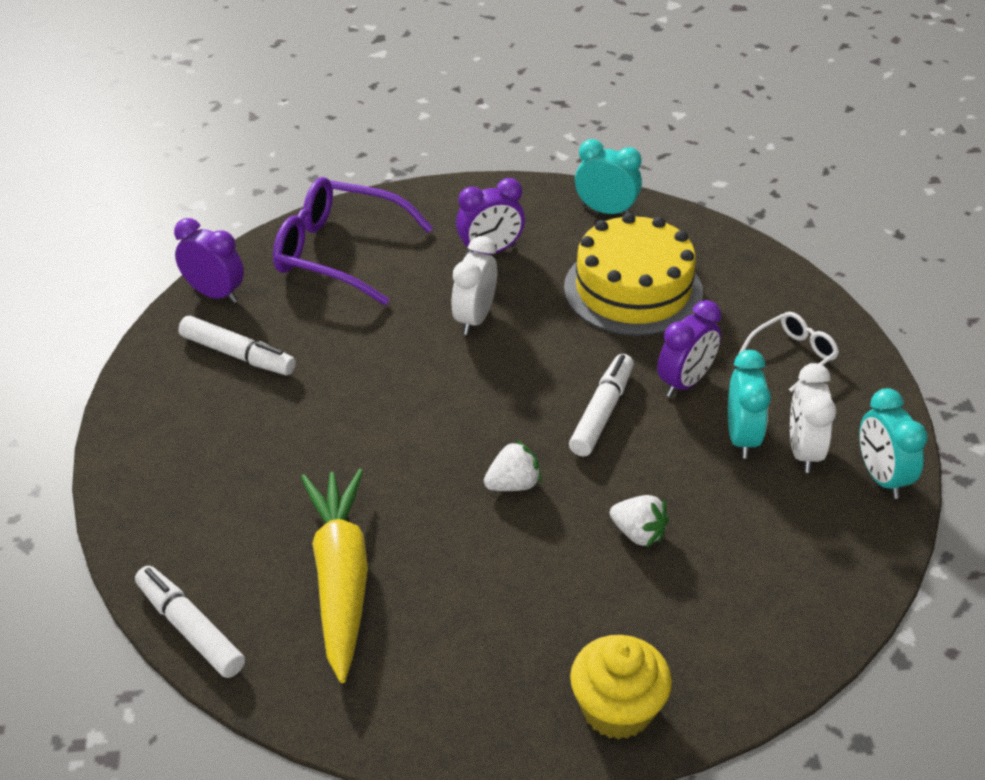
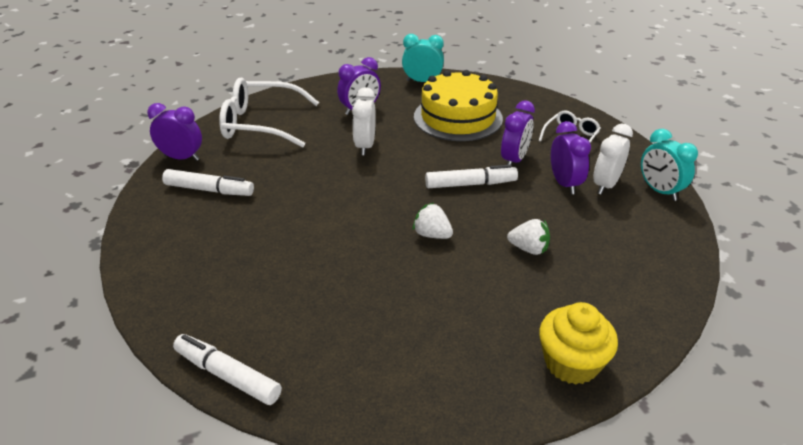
camera: 15 degrees left, 5 degrees down
(339, 253) = (261, 124): purple glasses -> white glasses
(340, 579) = (334, 317): yellow carrot -> none
(513, 484) = (432, 234): white strawberry -> white strawberry turned 105 degrees counterclockwise
(602, 412) = (470, 184): white marker -> white marker turned 75 degrees clockwise
(741, 438) = (564, 184): turquoise clock -> purple clock
(803, 451) = (605, 185): white clock -> white clock turned 45 degrees clockwise

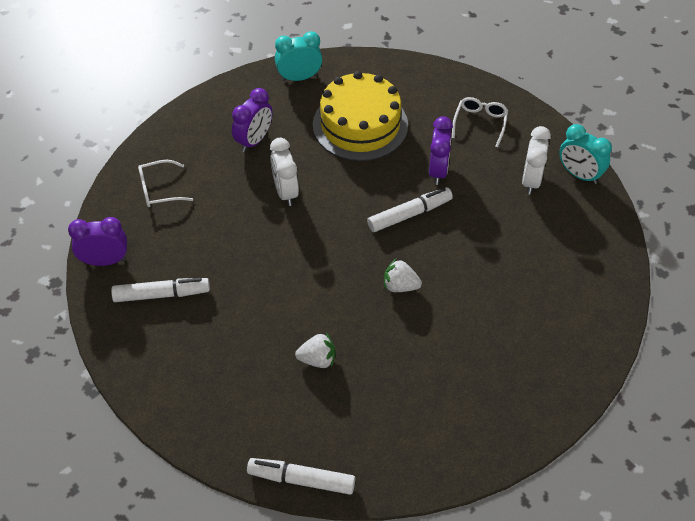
camera: 20 degrees left, 15 degrees up
(261, 124) = (159, 189): white glasses -> white glasses, size x0.52
(529, 249) = (489, 277): white strawberry -> white strawberry (317, 359)
(564, 184) = (494, 189): purple clock -> none
(571, 363) = (559, 381): yellow cupcake -> none

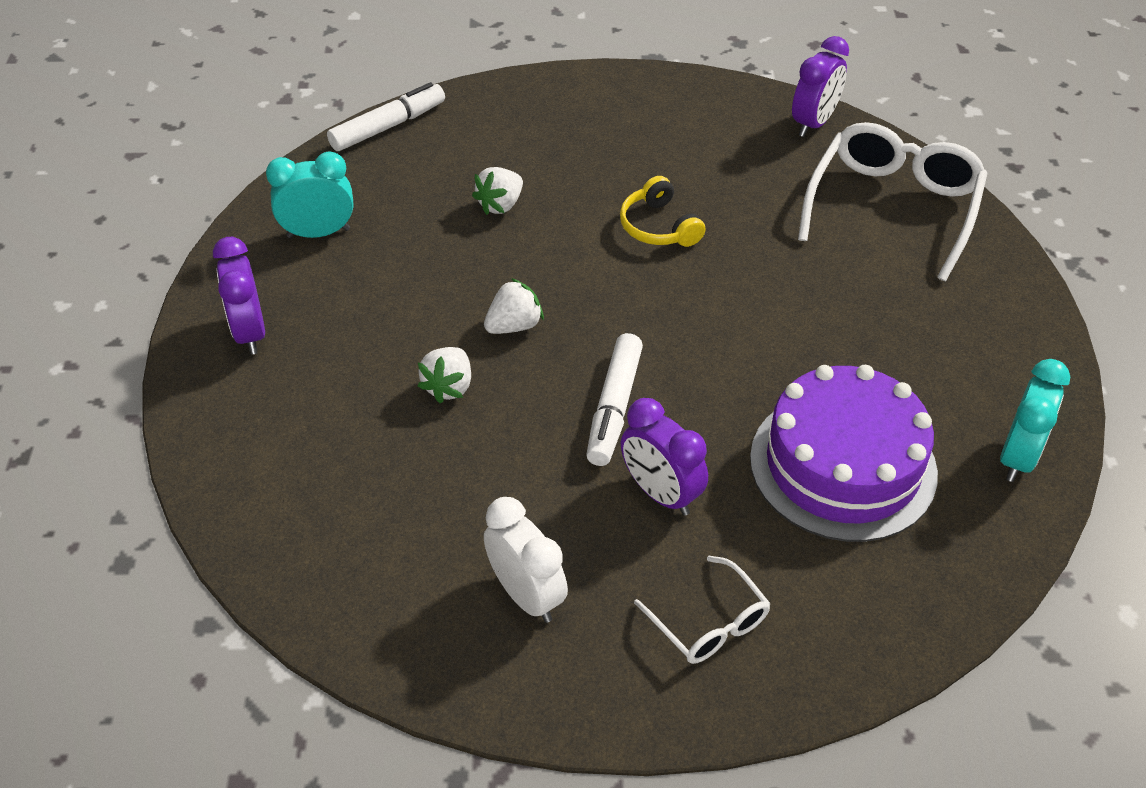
camera: 130 degrees right, 5 degrees down
(159, 189) = (892, 208): white glasses -> white glasses, size x1.94
(162, 294) = (719, 141): white marker -> none
(254, 140) = (910, 333): purple clock -> purple clock (250, 332)
(267, 275) = (659, 227): none -> yellow headphones
(285, 192) = (779, 312): white clock -> none
(360, 125) = (843, 465): yellow cake -> purple cake
(464, 283) = (449, 387): none -> white strawberry
(579, 175) = (470, 672): turquoise clock -> turquoise clock (318, 233)

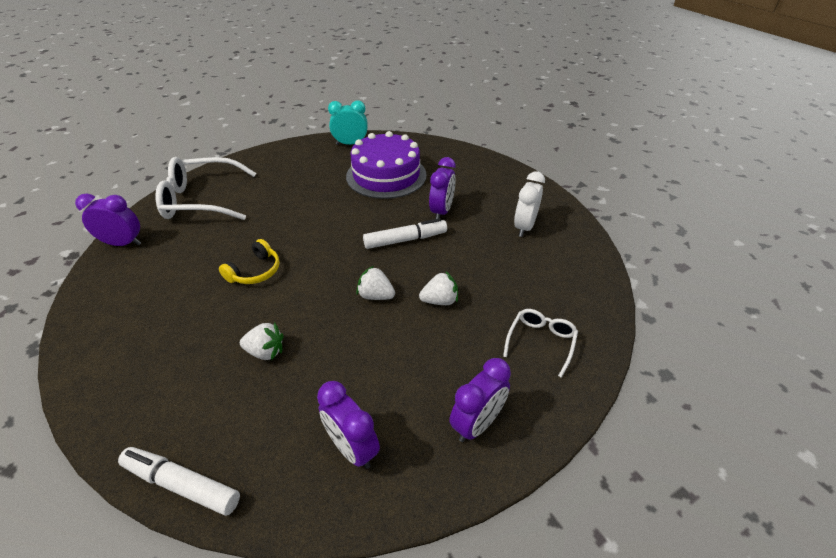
camera: 120 degrees left, 5 degrees down
(318, 233) = (352, 448): turquoise clock -> purple clock
(709, 622) = (487, 184): white glasses -> white glasses (541, 342)

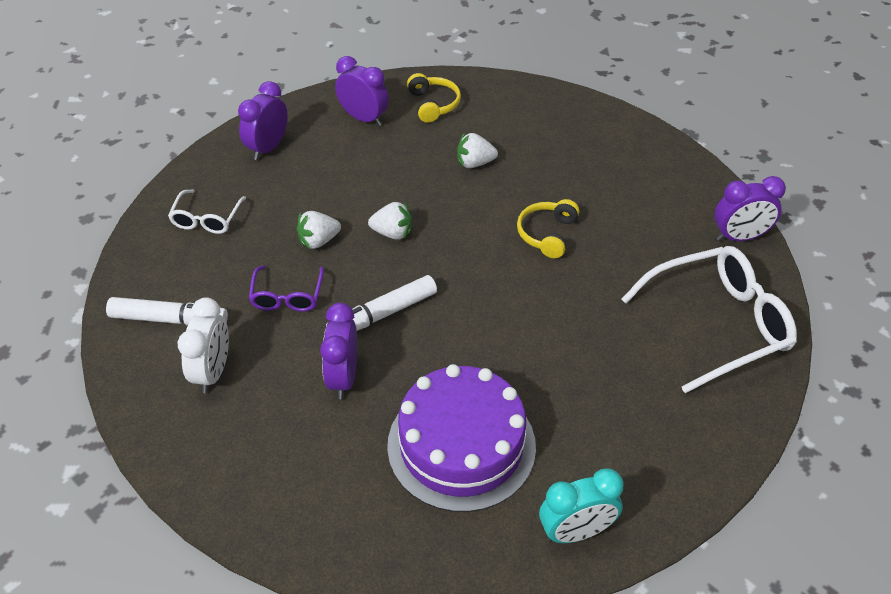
camera: 165 degrees right, 5 degrees up
(182, 484) = (474, 83): white marker -> white marker (169, 319)
(257, 453) = (433, 104): none -> yellow headphones
(471, 263) = (287, 296): none -> purple glasses

